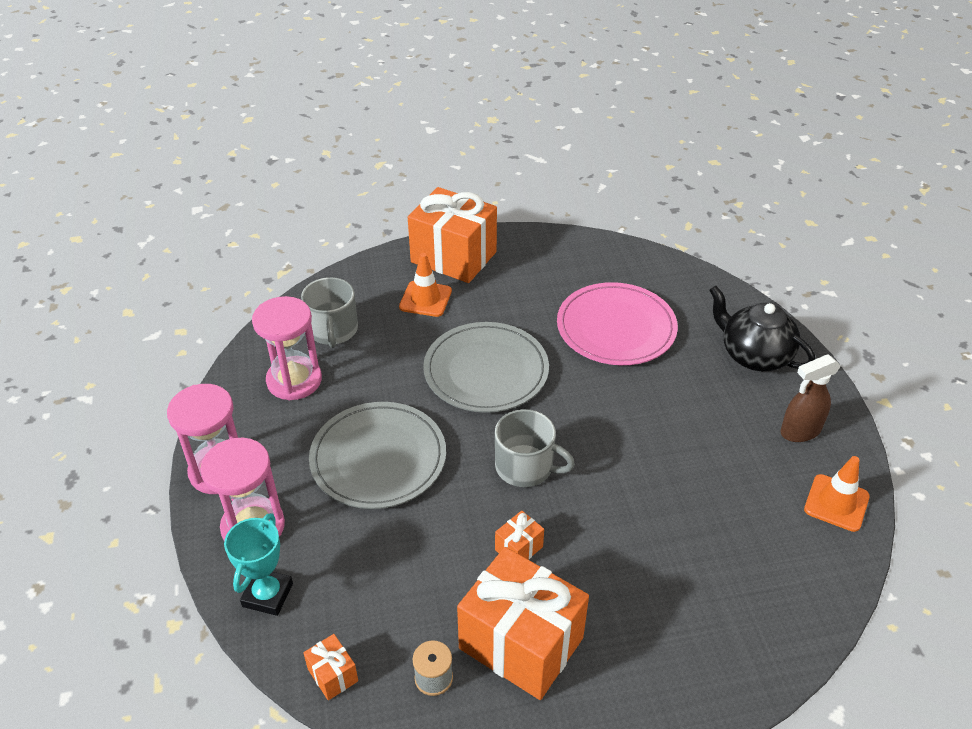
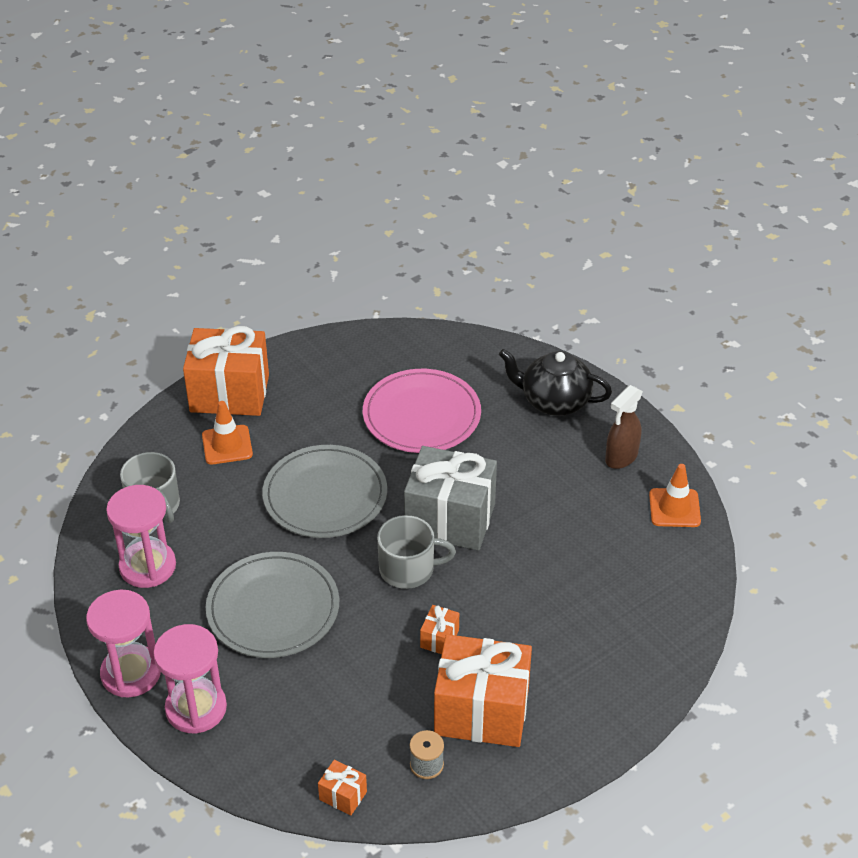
camera: 25 degrees left, 0 degrees up
(267, 595) = (247, 757): turquoise trophy -> none
(592, 433) = (450, 519): none -> grey gift

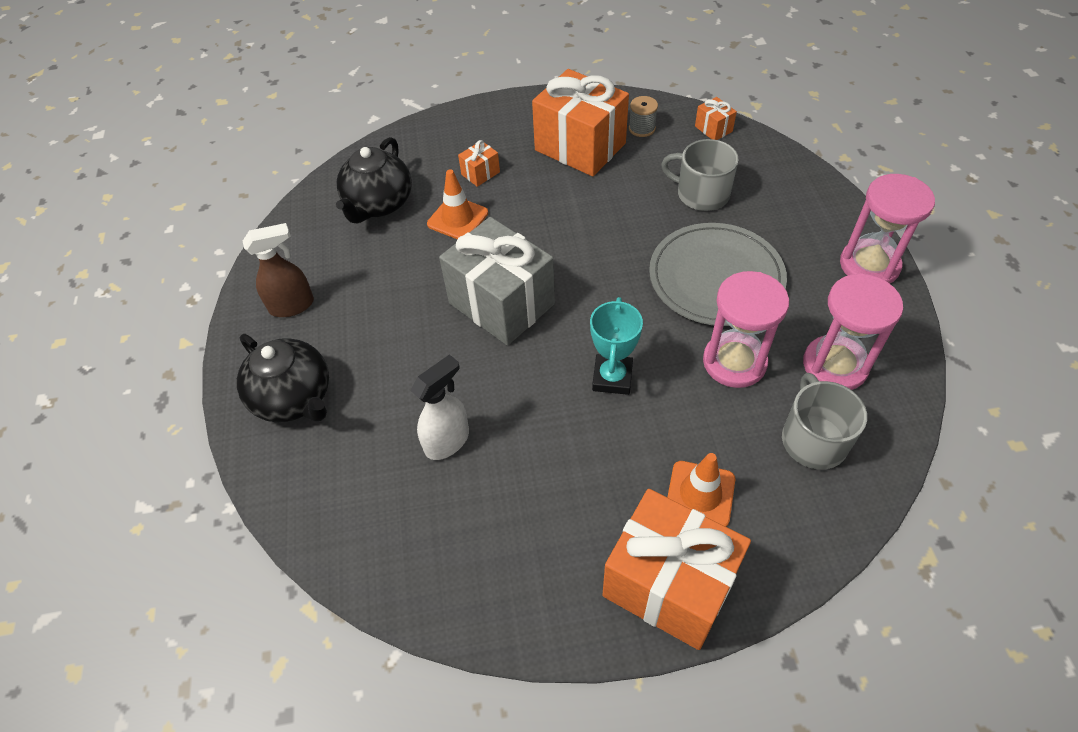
camera: 150 degrees left, 10 degrees up
(196, 708) = (813, 219): pink hourglass -> pink hourglass (734, 362)
(325, 495) = (612, 377): grey plate -> turquoise trophy
(408, 569) = (571, 270): grey mug -> grey mug (701, 194)
(421, 415) = (447, 441): pink plate -> white spray bottle
(439, 639) = (579, 205): orange gift -> orange gift (480, 173)
(634, 568) = (378, 204): none -> black teapot
(674, 508) = (296, 240): orange traffic cone -> orange traffic cone (457, 218)

